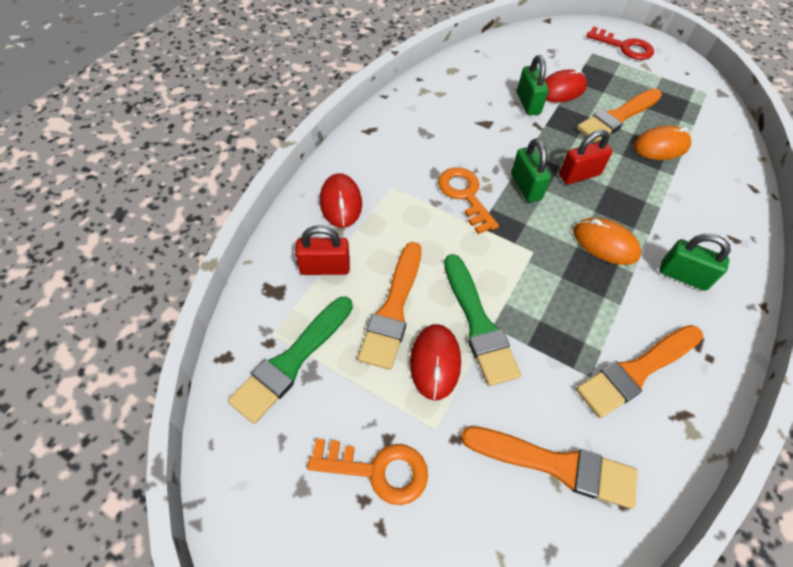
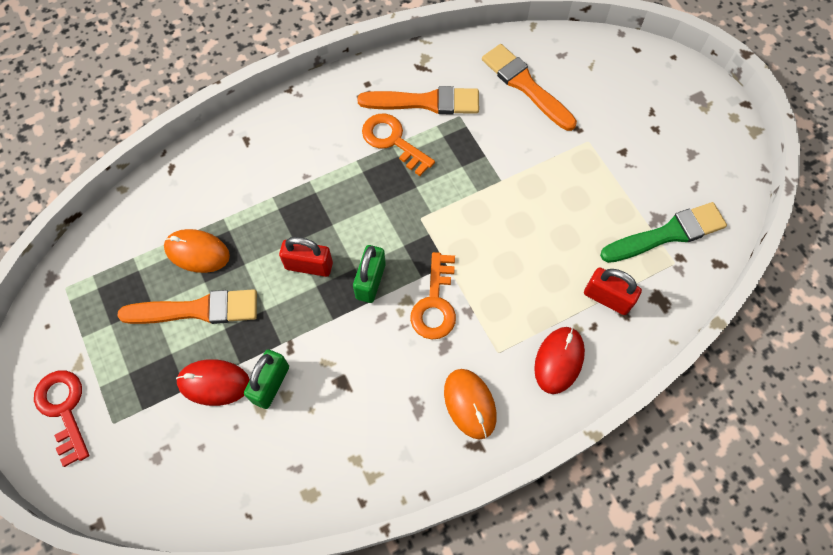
camera: 145 degrees left, 10 degrees up
(377, 470) = (639, 138): orange key -> orange key (393, 141)
(393, 309) = (569, 232): orange brush -> none
(435, 362) = (561, 178): red mouse -> none
(478, 324) = (510, 187): green brush -> none
(605, 243) = (354, 192): orange mouse -> orange mouse (470, 404)
(683, 276) = (322, 137): green padlock -> none

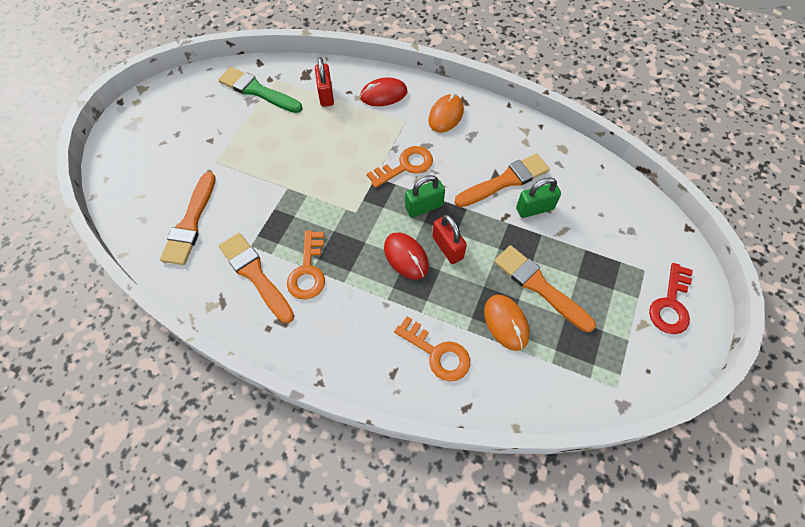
camera: 130 degrees left, 5 degrees down
(214, 383) = (566, 237): red mouse -> red mouse (406, 257)
(228, 181) = (437, 353): none -> orange key
(328, 386) = (505, 181): none -> orange brush

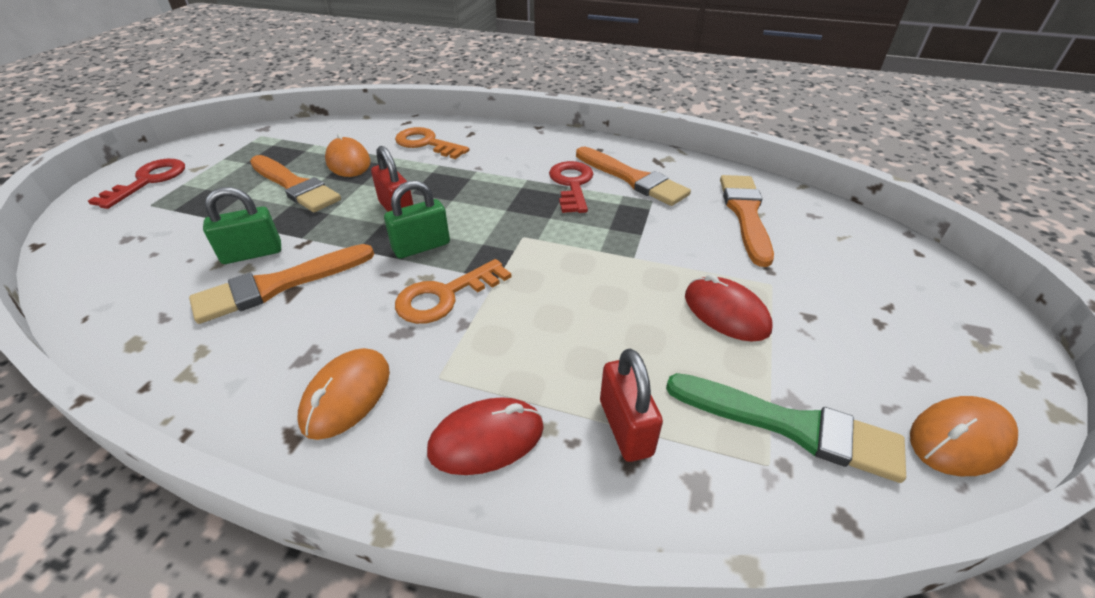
camera: 175 degrees right, 20 degrees down
(194, 82) = (959, 439): none -> orange mouse
(308, 270) = (572, 184): orange key -> red key
(406, 257) = (452, 200): red mouse -> red mouse (726, 312)

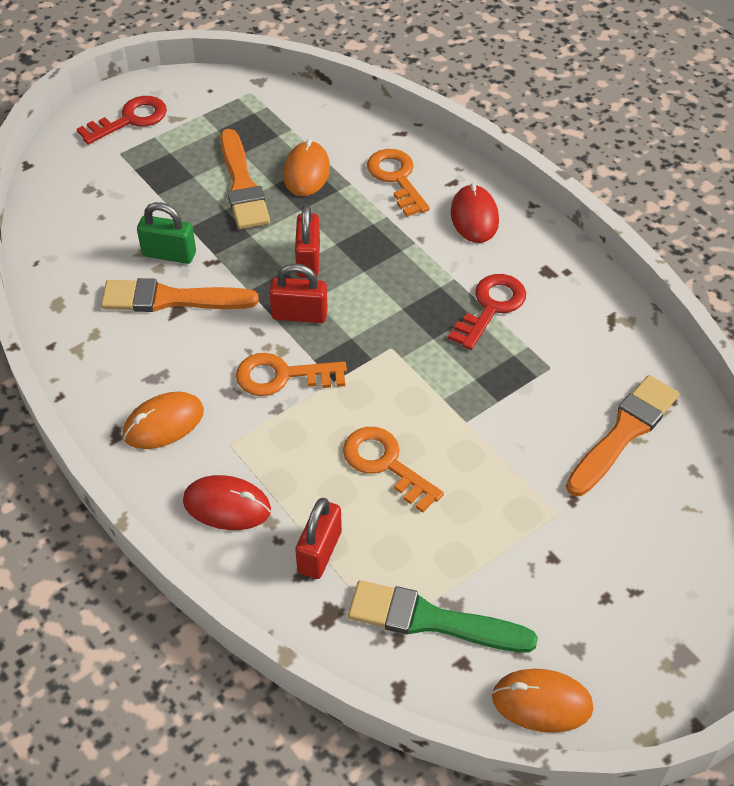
camera: 35 degrees right, 10 degrees up
(421, 247) = (299, 315): green padlock -> red padlock
(605, 317) = (385, 464): none -> orange key
(632, 179) = (559, 330): orange brush -> none
(726, 312) = (485, 515): red mouse -> red mouse (474, 217)
(791, 426) = (431, 620): green brush -> green brush turned 135 degrees clockwise

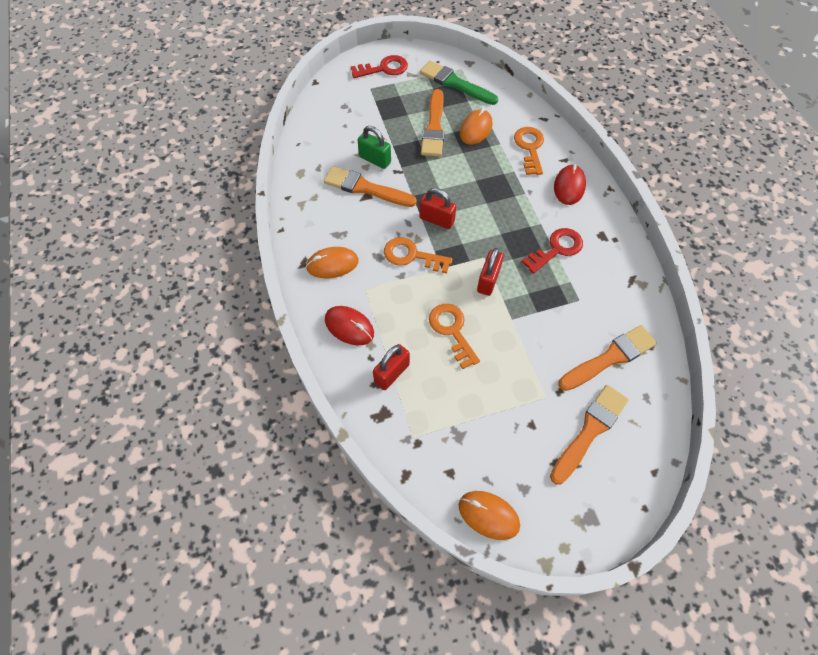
camera: 20 degrees right, 10 degrees up
(308, 260) = (455, 186): red padlock -> red padlock (488, 280)
(431, 620) = (441, 439): green brush -> green brush (455, 83)
(635, 539) = (589, 431): none -> orange brush

